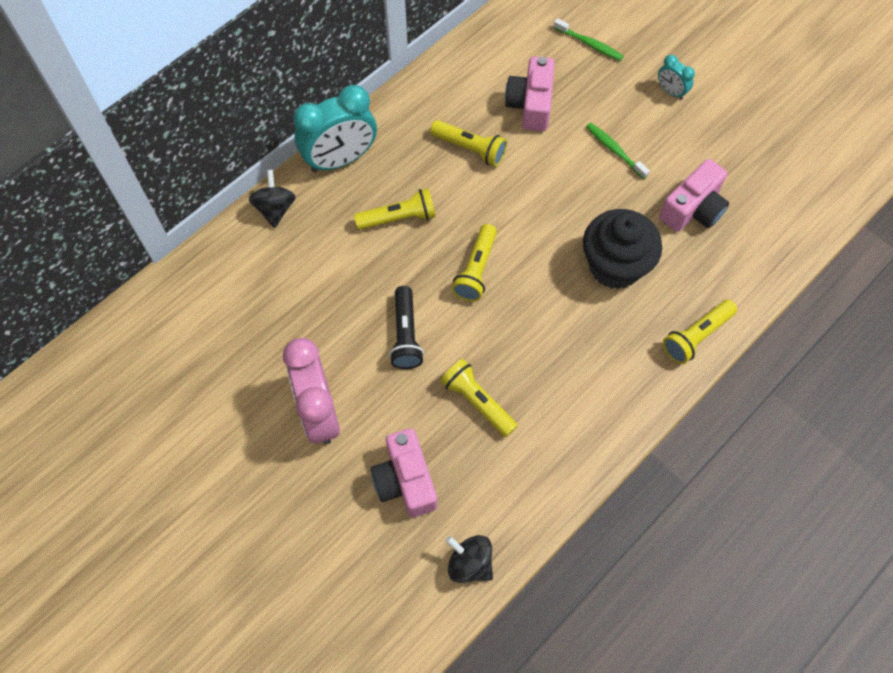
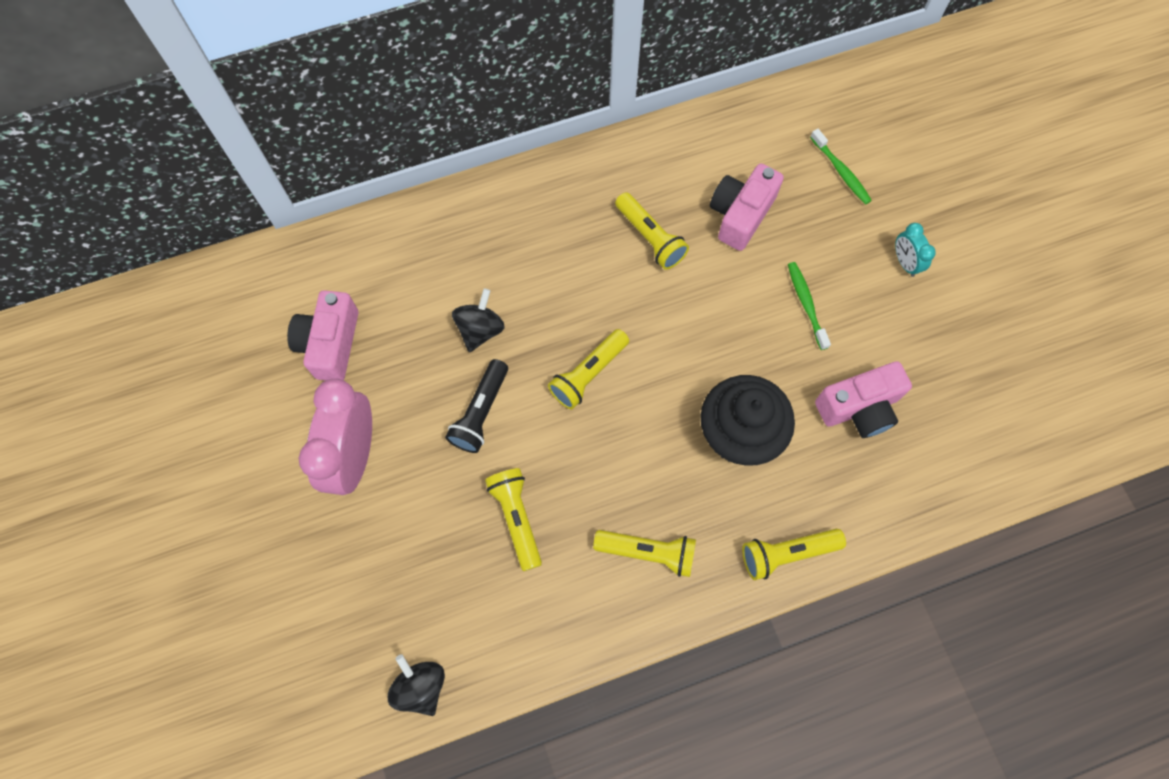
camera: 25 degrees right, 5 degrees up
(275, 209) = (419, 220): black spinning top -> black spinning top (480, 329)
(340, 159) = (510, 194): turquoise clock -> none
(399, 218) = (537, 283): yellow flashlight -> yellow flashlight (648, 552)
(405, 480) = (402, 568): pink camera -> pink camera (330, 344)

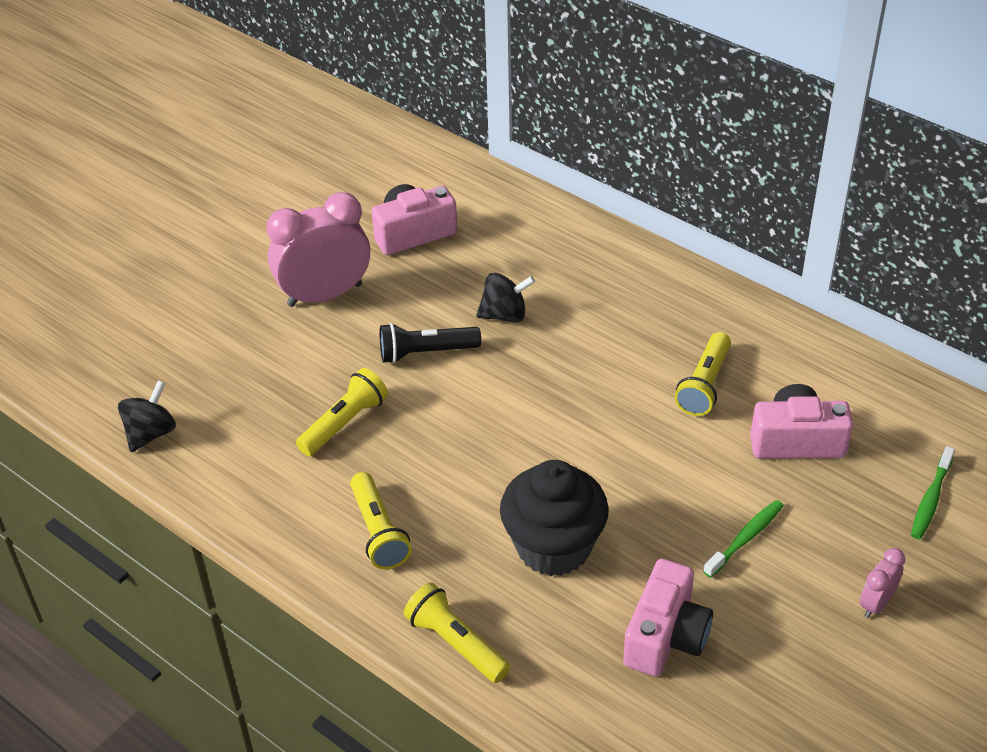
camera: 60 degrees right, 25 degrees down
(588, 374) = (523, 406): yellow flashlight -> none
(859, 408) = (666, 636): pink camera -> pink camera turned 105 degrees counterclockwise
(904, 262) = (876, 603): turquoise clock -> pink clock

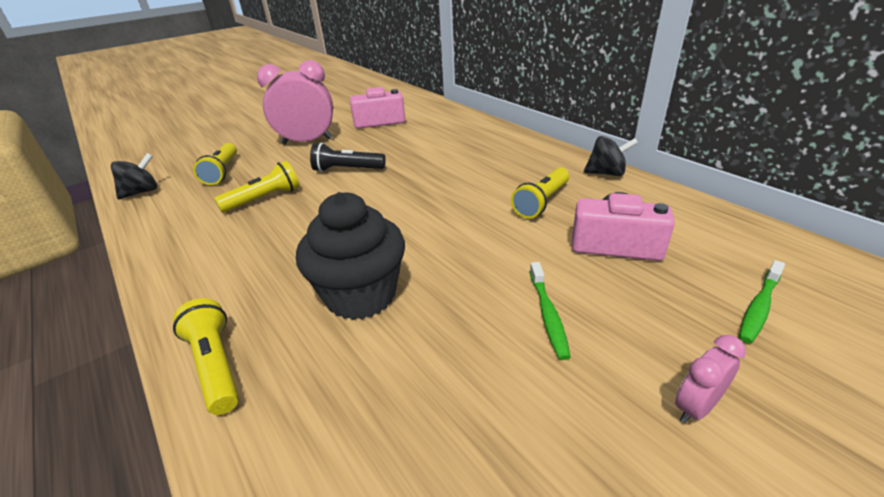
camera: 15 degrees right, 10 degrees down
(378, 532) = (229, 264): yellow flashlight -> yellow flashlight (222, 172)
(504, 315) = (411, 156): black spinning top -> black spinning top (606, 173)
(666, 636) = (429, 398): pink camera -> none
(745, 538) = (548, 314): green toothbrush -> green toothbrush turned 120 degrees clockwise

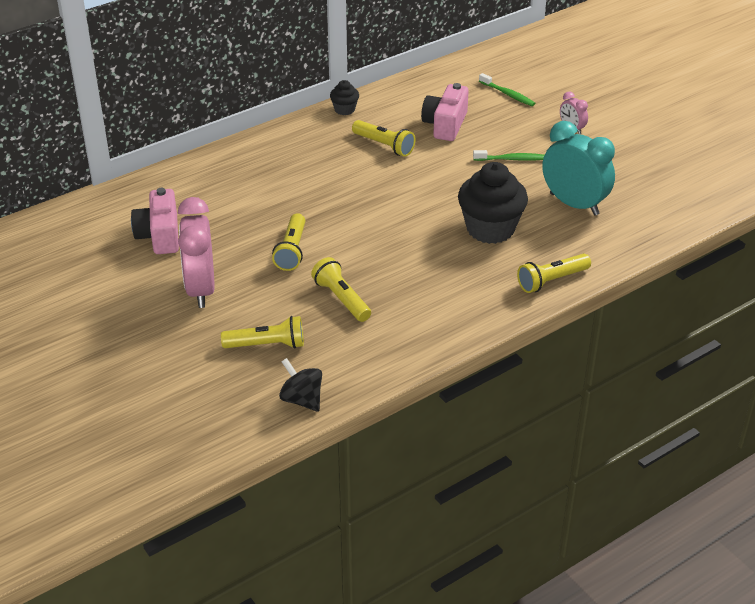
camera: 90 degrees left, 5 degrees up
(347, 169) = (292, 251): black flashlight -> yellow flashlight
(421, 403) = (574, 204): none -> turquoise clock
(606, 173) = (344, 109): black spinning top -> black cupcake

